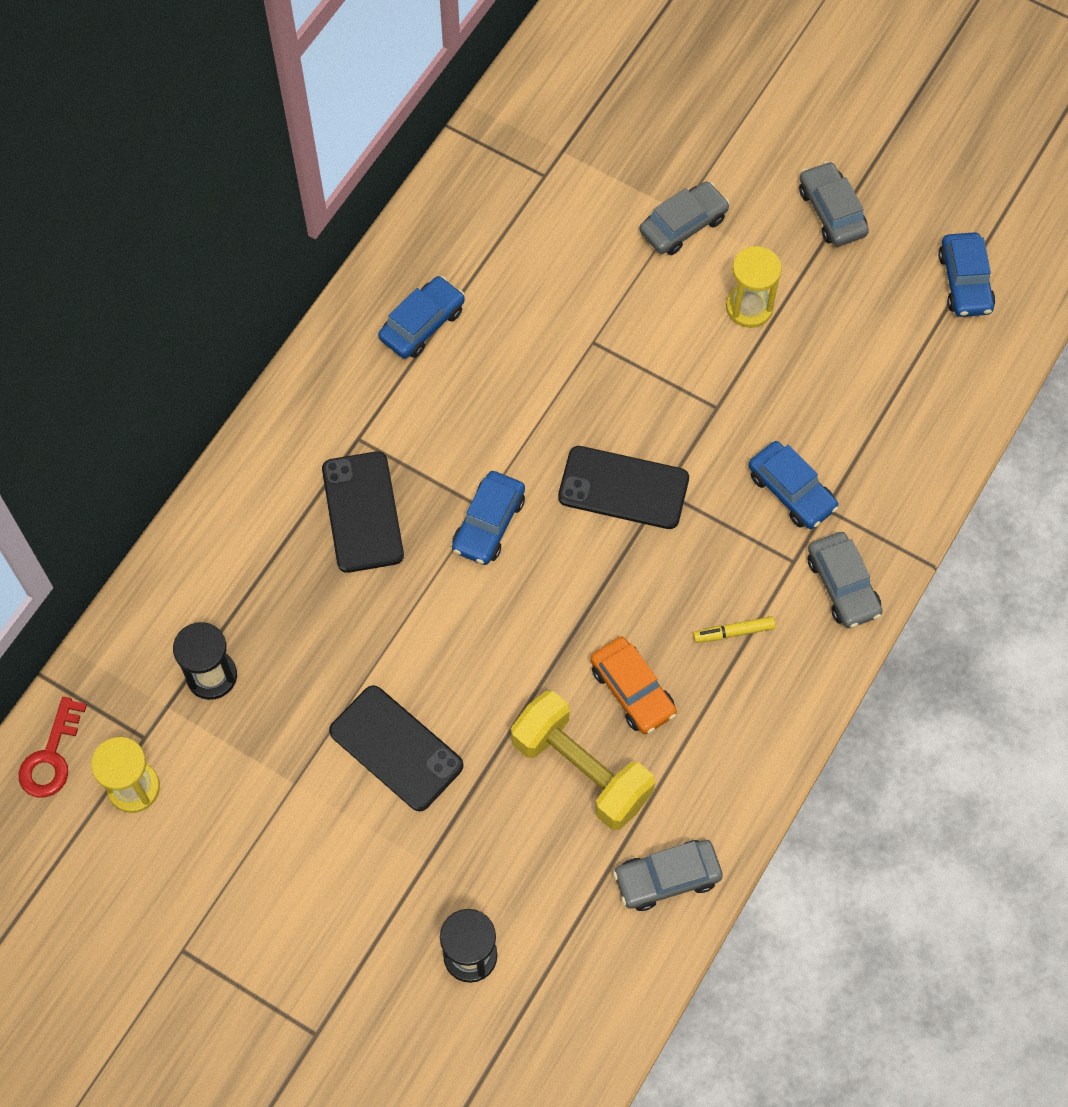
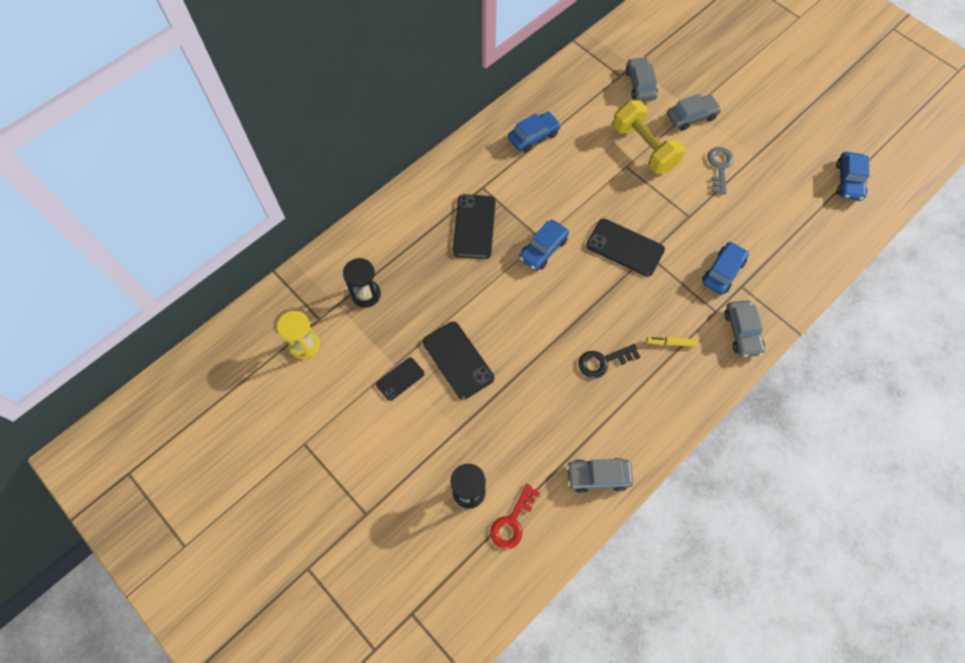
camera: 15 degrees right, 0 degrees up
(51, 756) = (265, 316): red key -> red key (512, 521)
(310, 804) = (400, 379): none -> black phone
(581, 770) = (562, 399): yellow dumbbell -> yellow dumbbell (644, 148)
(632, 690) = (603, 361): orange car -> black key
(749, 307) = (719, 167): yellow hourglass -> grey key
(791, 491) = (722, 272): blue car -> blue car turned 120 degrees counterclockwise
(831, 211) = (778, 127): grey car -> grey car (640, 85)

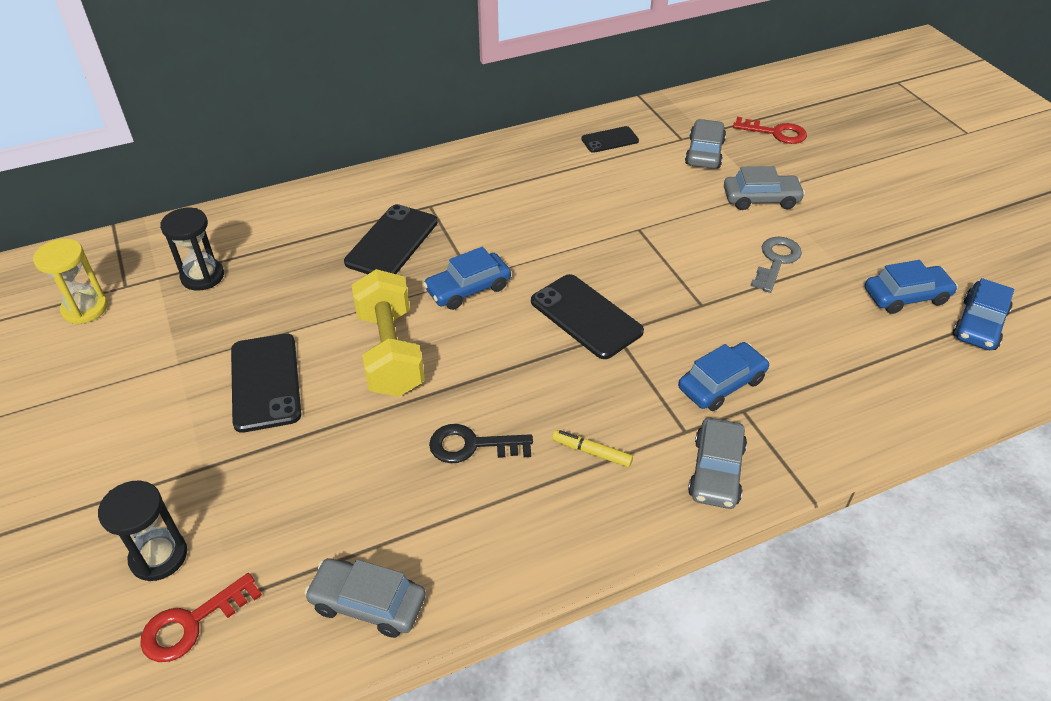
camera: 20 degrees right, 20 degrees down
(400, 379) = (172, 381): black phone -> black phone (610, 140)
(533, 136) = (530, 171): blue car -> blue car (906, 296)
(644, 148) = (675, 216): yellow dumbbell -> yellow dumbbell (390, 352)
(678, 52) = (775, 133): none -> red key

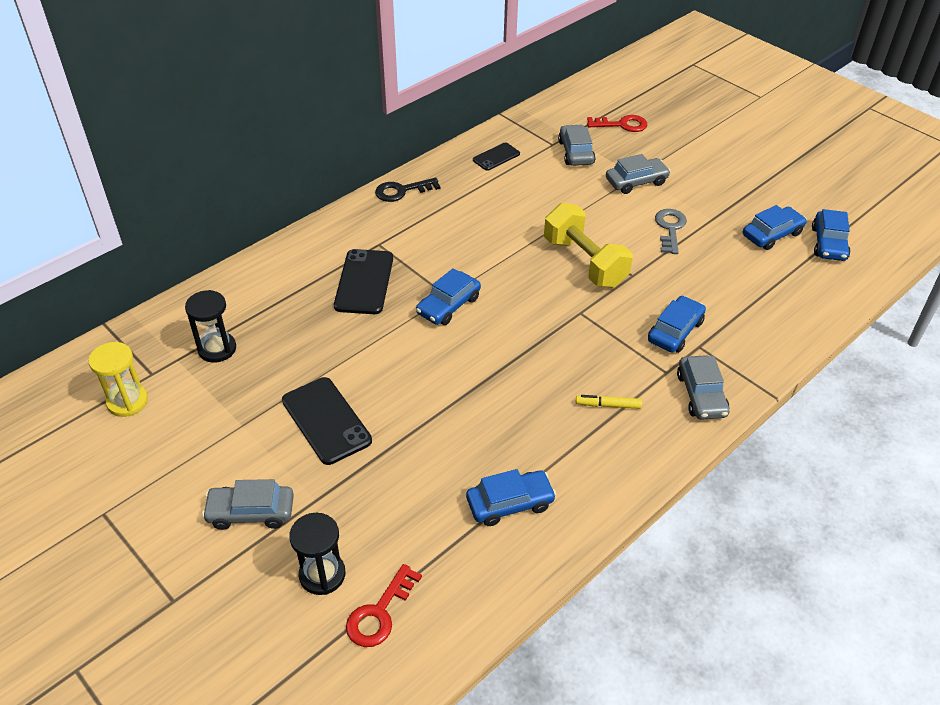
camera: 20 degrees left, 0 degrees up
(368, 603) = (504, 558): grey car -> grey car (251, 512)
(390, 352) = (414, 371): yellow dumbbell -> yellow dumbbell (584, 262)
(411, 538) = (510, 503): none -> blue car
(472, 445) = (518, 424): black key -> black key (402, 191)
(586, 316) = (551, 305): black phone -> none

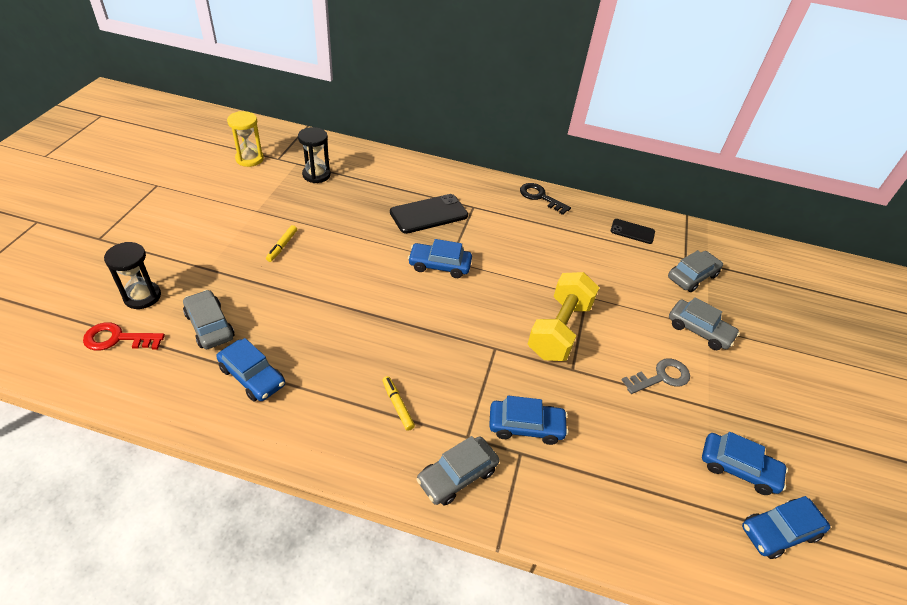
camera: 55 degrees right, 0 degrees up
(251, 512) = (183, 243): grey car -> grey car (209, 326)
(326, 420) = (282, 246): black phone -> yellow marker
(621, 125) = (765, 294): red key -> none

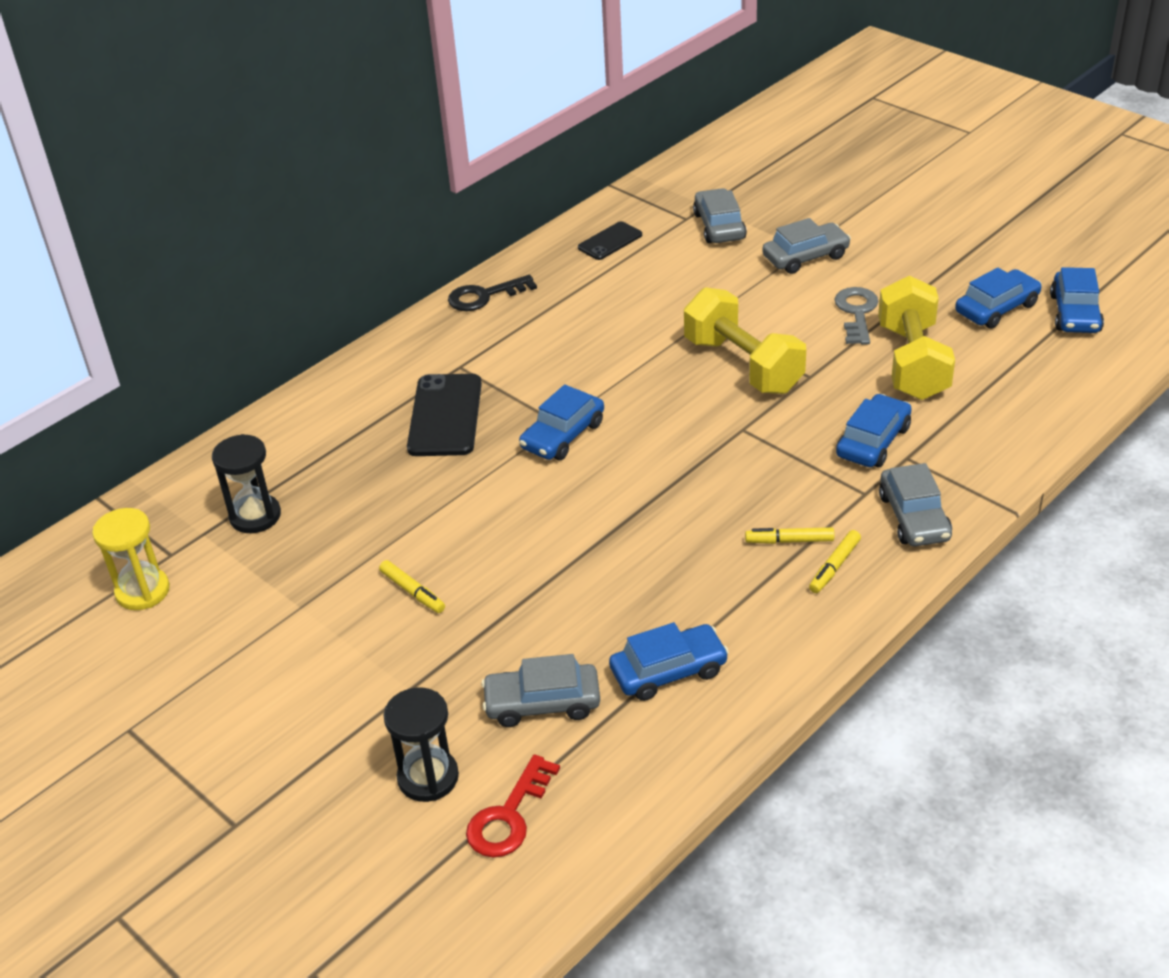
camera: 55 degrees left, 5 degrees down
(383, 439) = (834, 566): none -> yellow marker
(630, 427) = (912, 362): none -> yellow dumbbell

